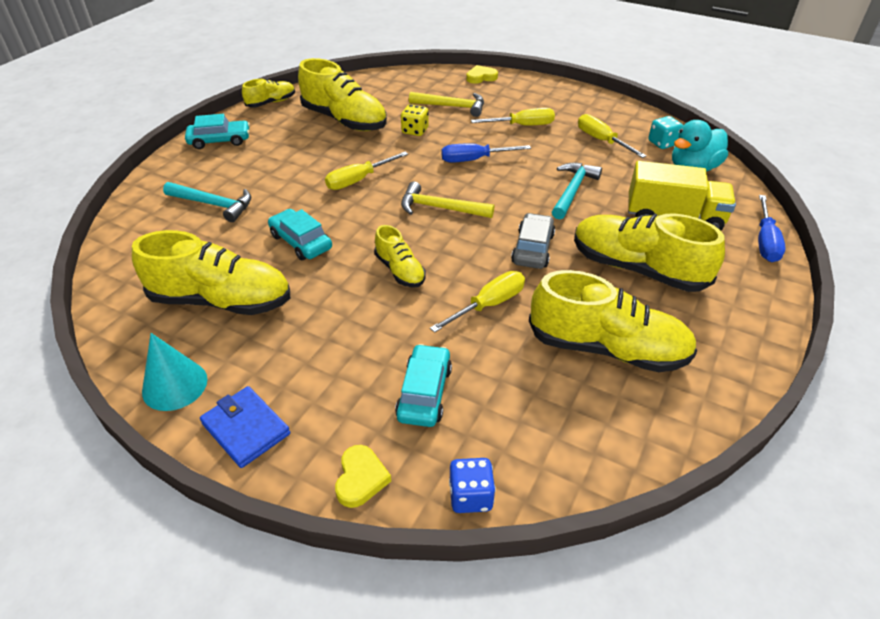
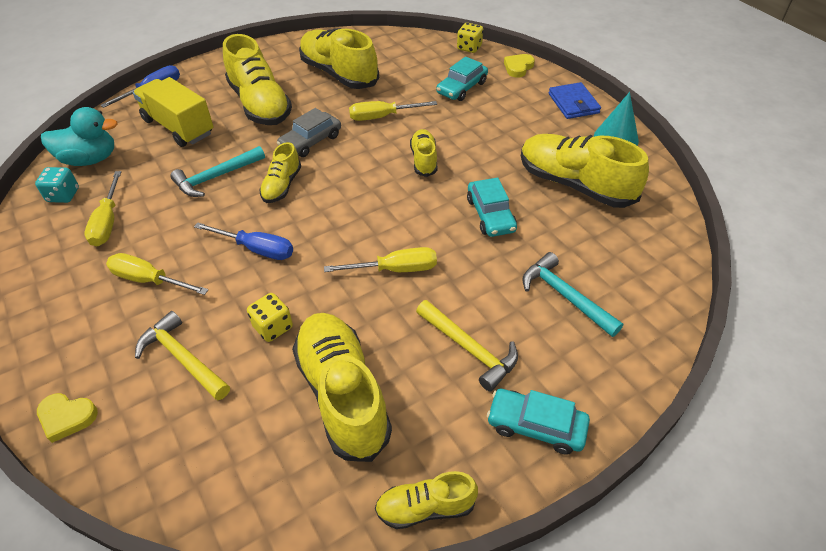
camera: 150 degrees left, 5 degrees up
(440, 208) = (345, 203): yellow hammer -> yellow hammer (469, 348)
(470, 496) = (469, 48): blue dice -> yellow dice
(509, 203) = (282, 186): none -> yellow shoe

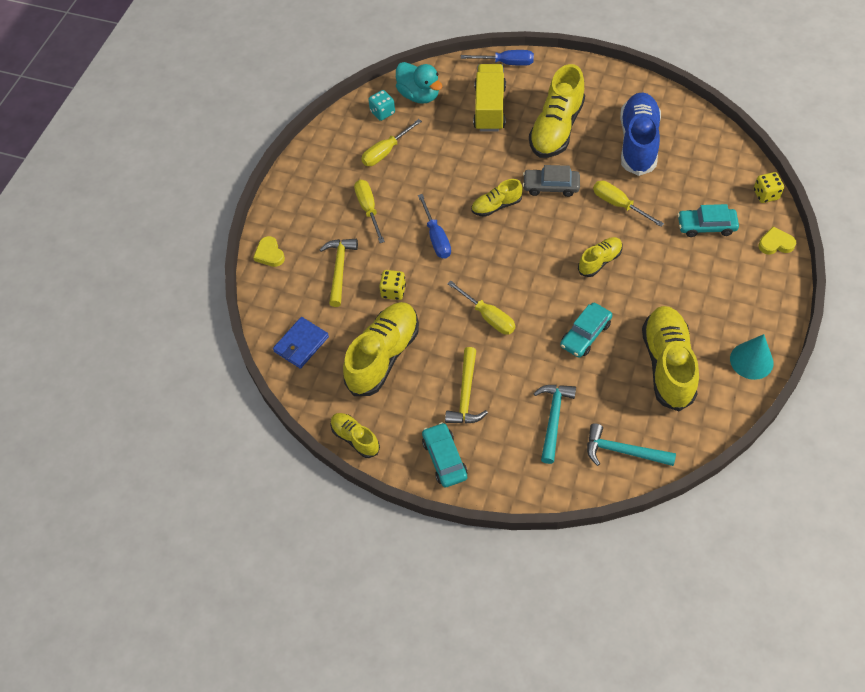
camera: 55 degrees right, 10 degrees up
(216, 177) = (469, 168): turquoise hammer -> turquoise hammer (623, 451)
(339, 74) = (638, 143): yellow shoe -> blue shoe
(573, 103) = (767, 308): blue wallet -> blue wallet (301, 344)

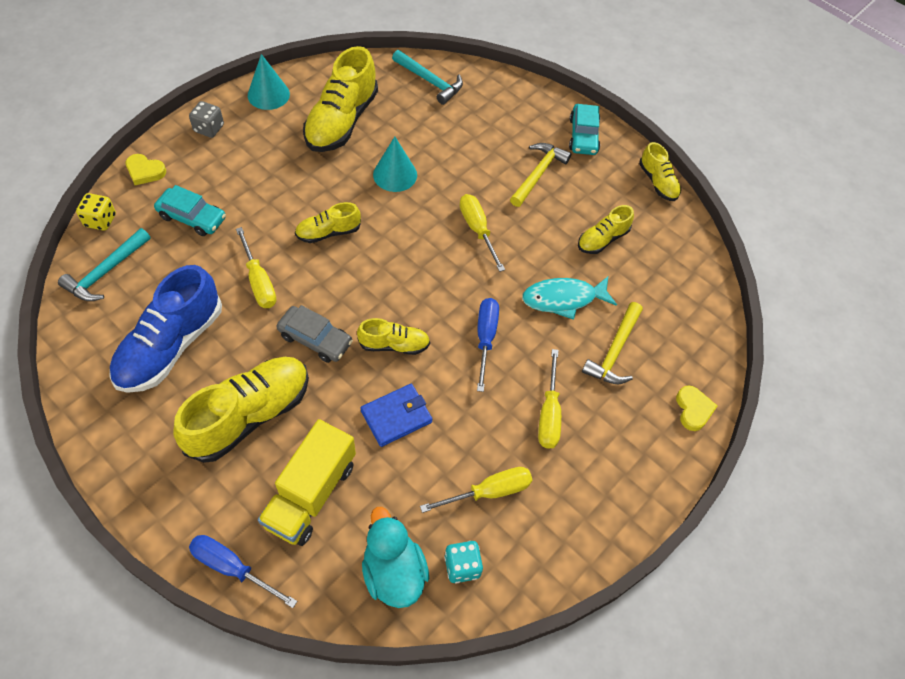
camera: 165 degrees left, 0 degrees up
(301, 344) = (684, 287): blue wallet -> blue wallet (396, 416)
(383, 356) = (602, 239): yellow shoe -> yellow shoe, size x0.53
(393, 291) = (563, 299): yellow dice -> turquoise fish
(553, 419) = (472, 124): turquoise hammer -> turquoise hammer (106, 272)
(585, 334) = (395, 174): turquoise car -> turquoise cone
(767, 303) = (209, 128): none -> grey dice

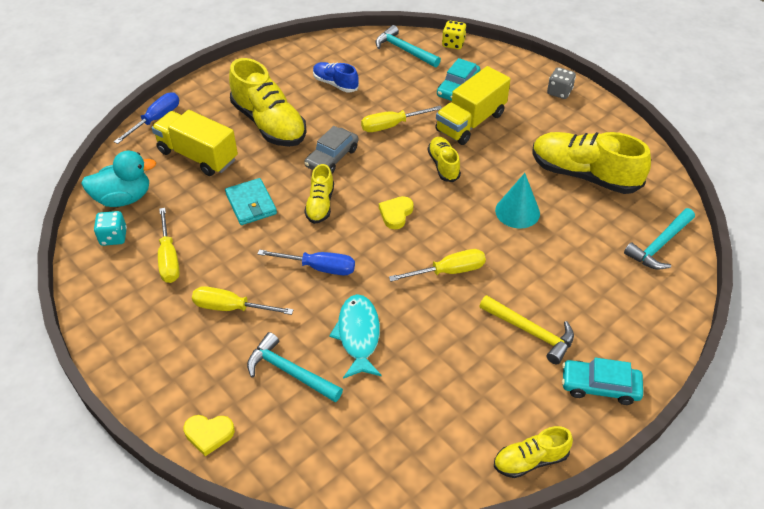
camera: 100 degrees right, 10 degrees down
(145, 171) = (505, 61): yellow heart -> yellow heart (396, 214)
(171, 346) = (335, 84): blue shoe -> blue shoe, size x0.53
(256, 207) = (470, 122): none -> yellow truck
(268, 94) = (610, 126): turquoise cone -> none
(396, 416) = (251, 204): blue wallet -> turquoise wallet
(602, 239) = (437, 383): yellow shoe -> none
(614, 351) = (290, 372): yellow hammer -> turquoise hammer

